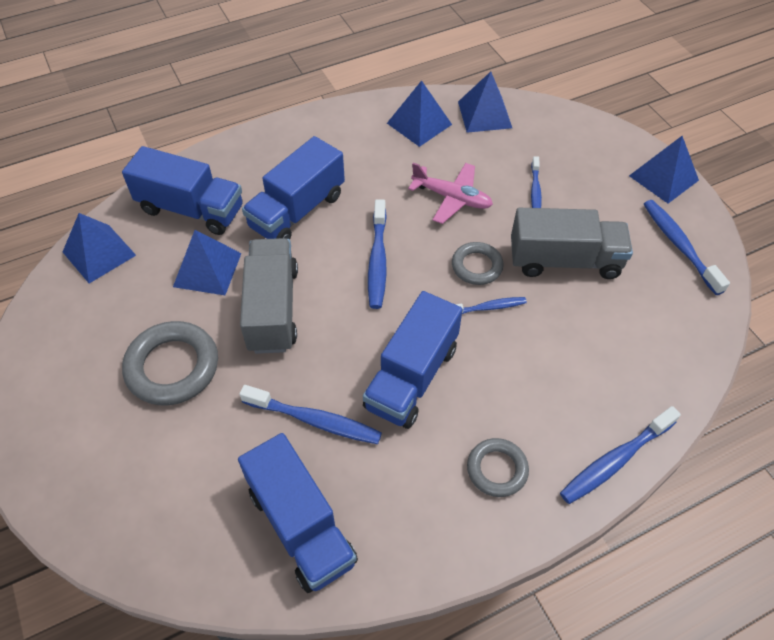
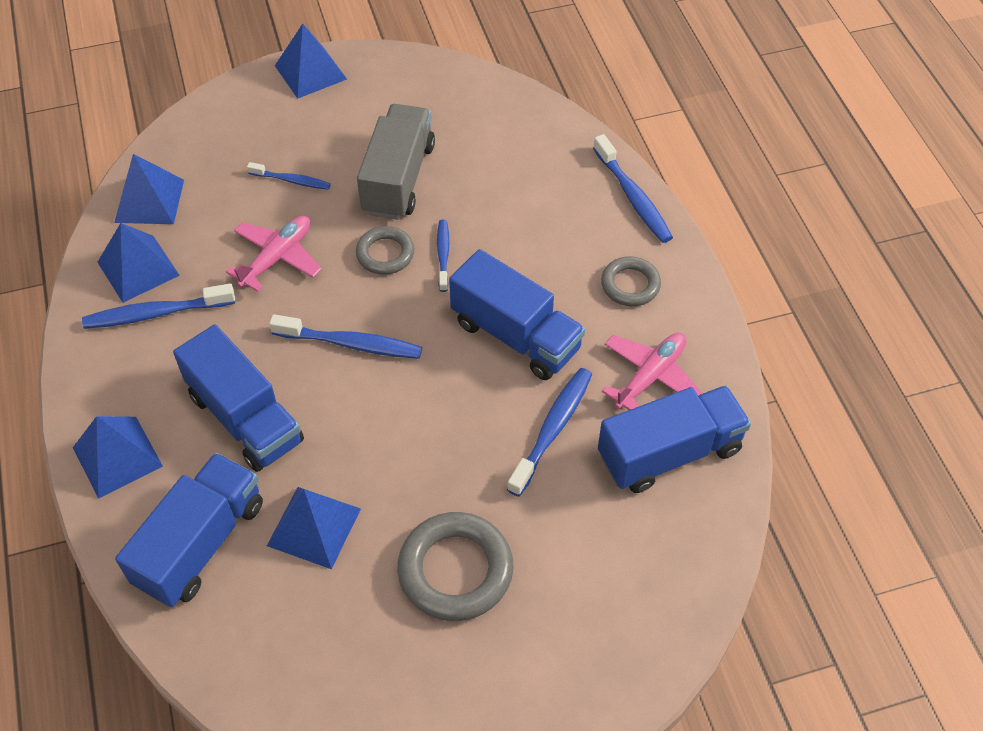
camera: 80 degrees left, 0 degrees up
(99, 253) = (246, 664): blue pyramid -> blue pyramid (117, 456)
(273, 309) = (395, 457): grey truck -> none
(388, 500) = (650, 376): none -> pink plane
(679, 245) = (404, 86): blue toothbrush -> blue toothbrush (156, 313)

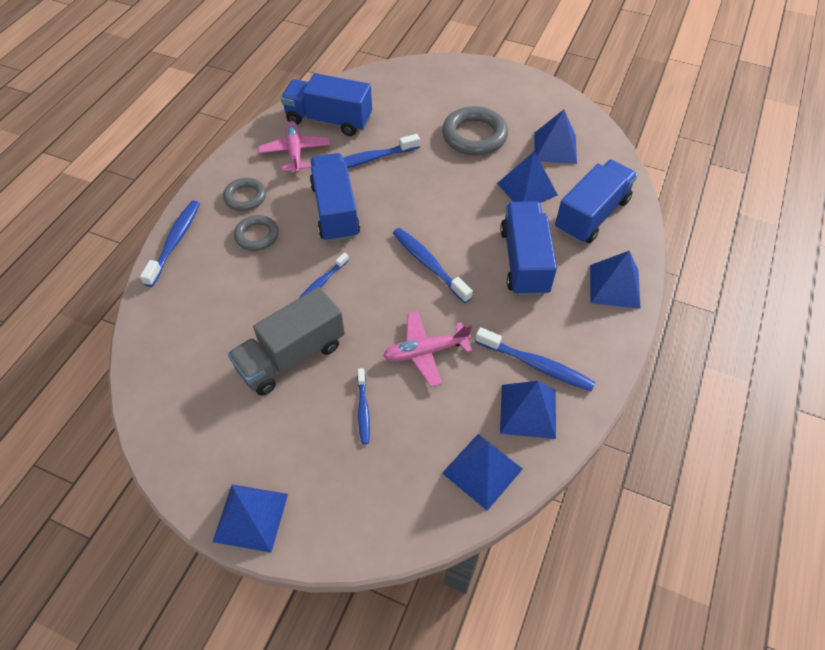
camera: 140 degrees left, 0 degrees up
(201, 543) = (591, 215): blue truck -> blue truck turned 150 degrees clockwise
(292, 180) = (363, 410): blue toothbrush -> blue toothbrush turned 150 degrees counterclockwise
(324, 633) = (555, 148): none -> blue pyramid
(385, 254) = (355, 307): grey ring -> grey ring (257, 235)
(650, 376) = (295, 152): pink plane -> pink plane turned 90 degrees clockwise

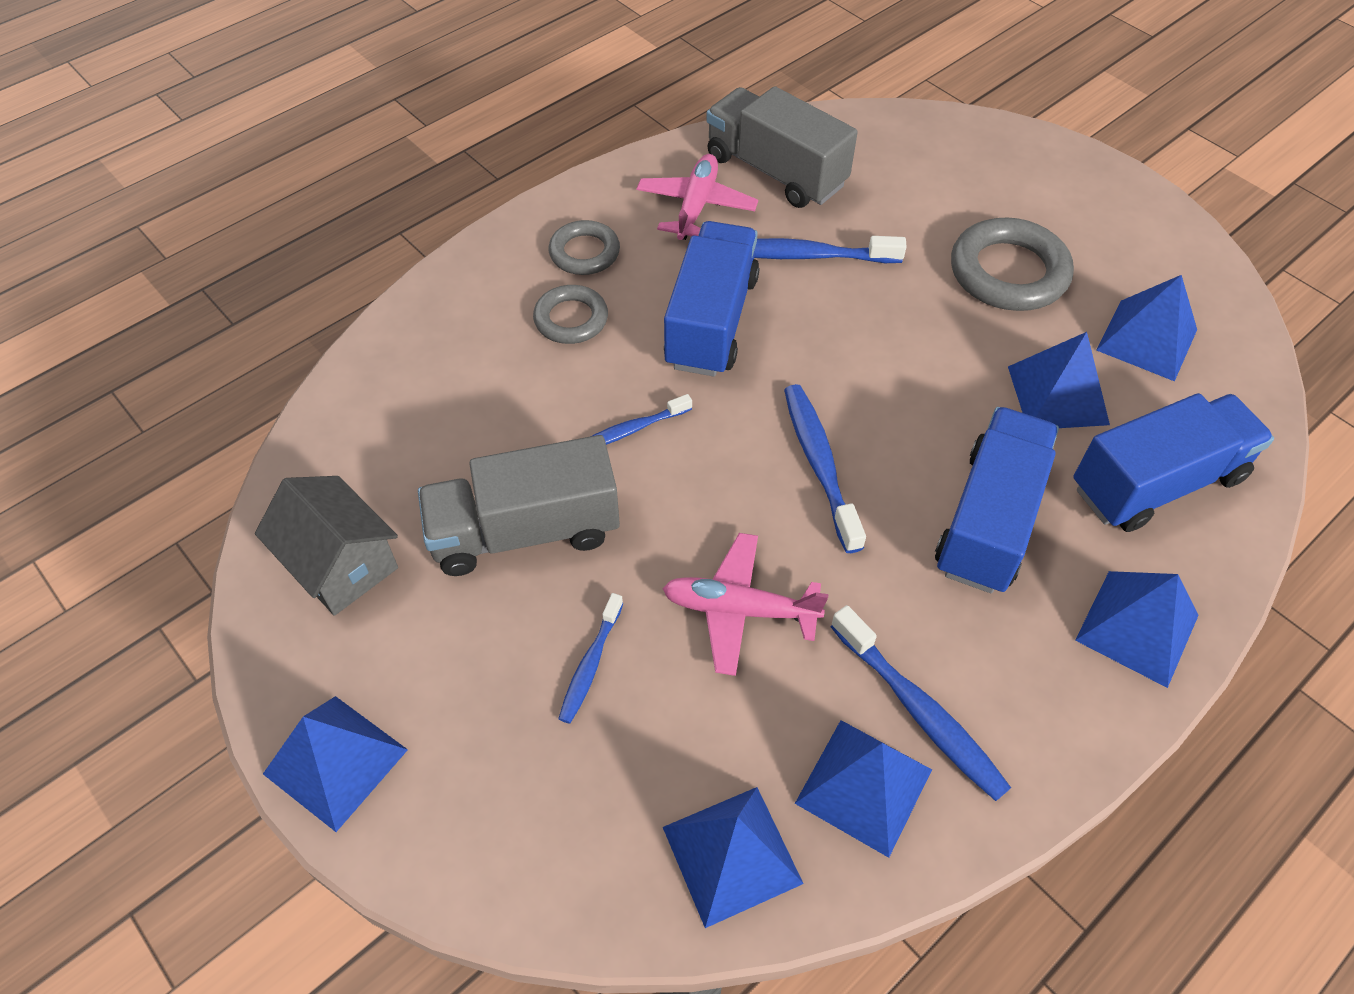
camera: 25 degrees right, 0 degrees up
(175, 242) = (448, 287): blue toothbrush -> none
(195, 414) = (341, 564): none -> grey house
(329, 120) = (775, 171): blue truck -> grey truck

